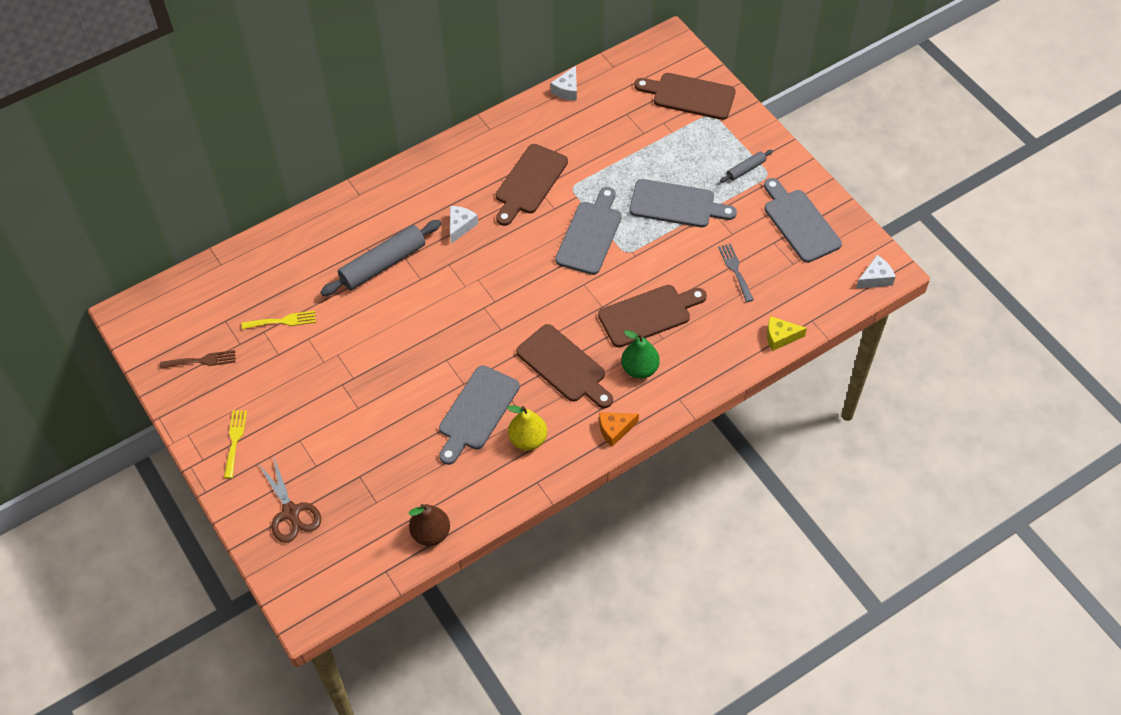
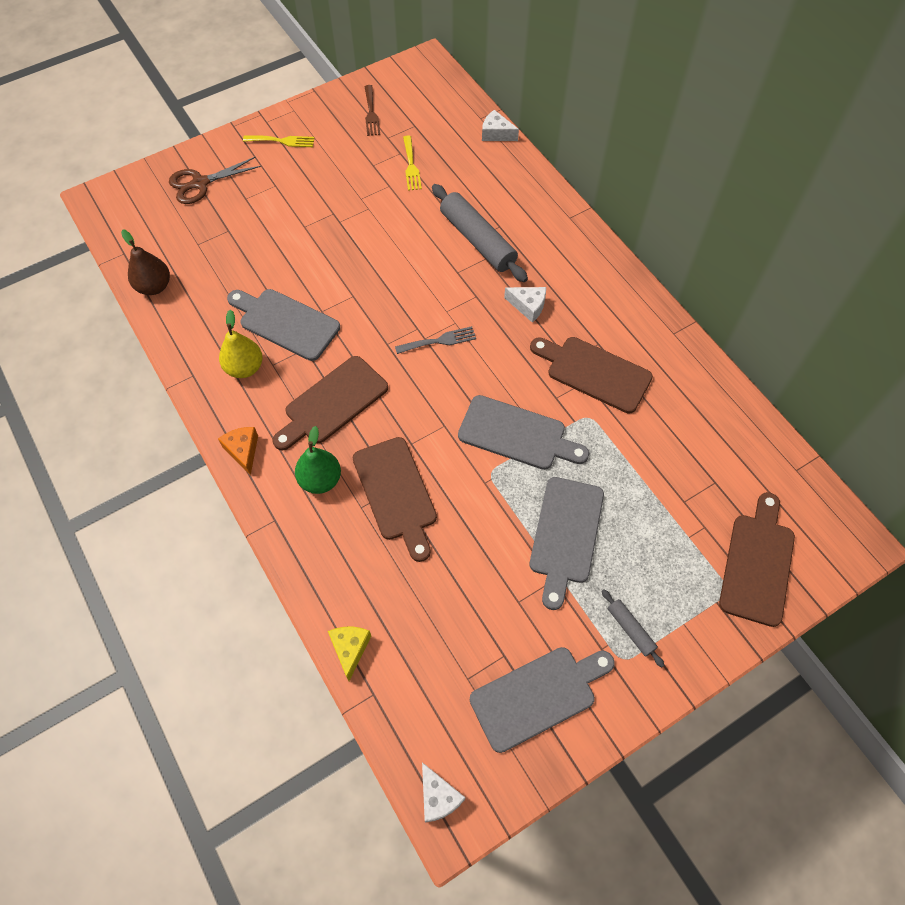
camera: 90 degrees right, 5 degrees up
(567, 90) = (747, 415): white cheese -> white cheese (496, 134)
(735, 270) = (459, 600): grey fork -> grey fork (439, 341)

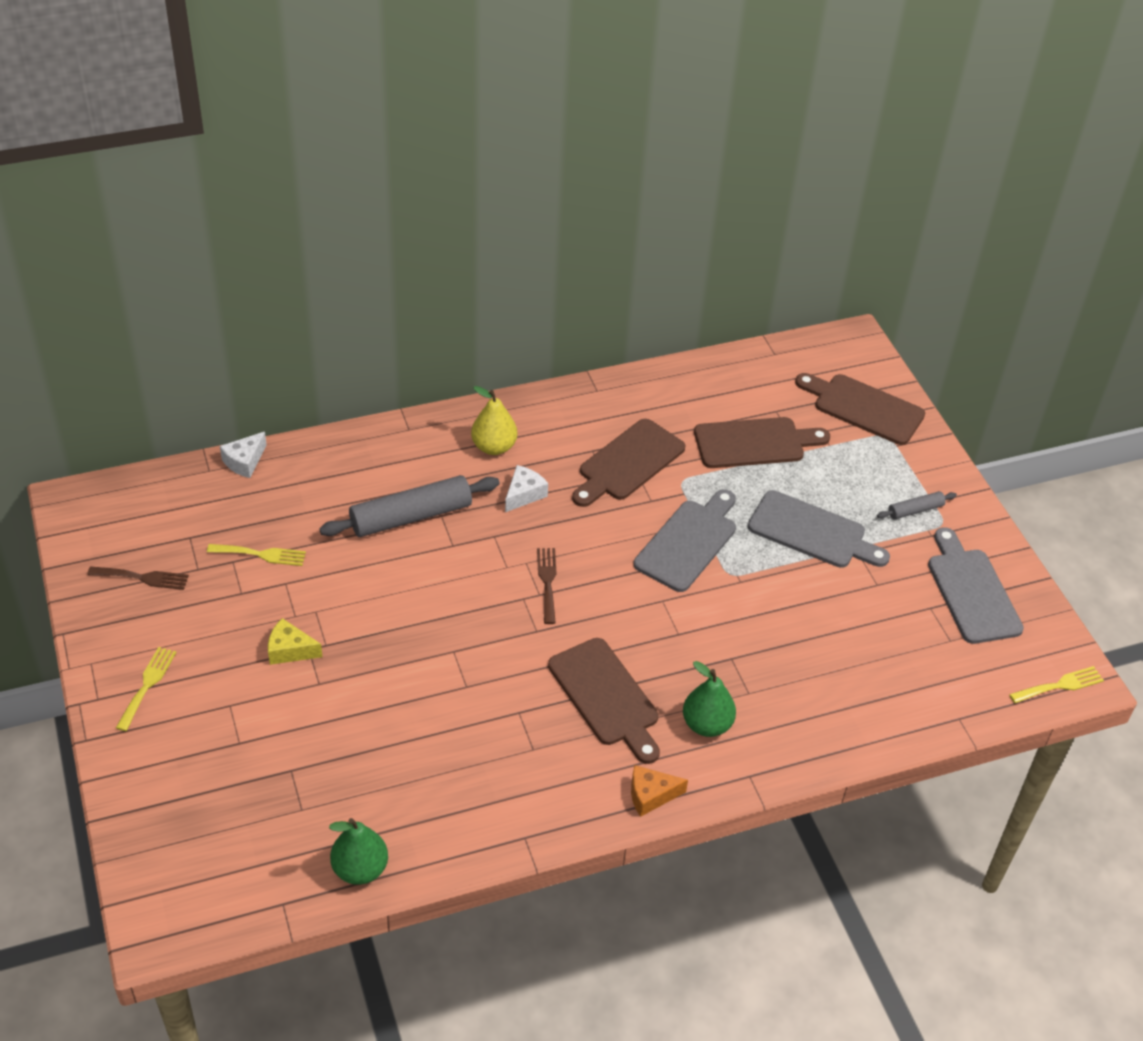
camera: 80 degrees left, 15 degrees down
(154, 286) = (360, 869): brown pear -> green pear
(200, 183) = (185, 794): brown scissors -> none
(245, 368) = (529, 779): yellow pear -> yellow pear (494, 447)
(285, 323) = (472, 726): grey cutting board -> none
(350, 649) = (910, 730): yellow cheese -> yellow cheese (290, 650)
(396, 493) = (738, 658): brown cutting board -> brown cutting board (754, 443)
(438, 797) = (1060, 685): white cheese -> yellow fork
(439, 341) = (547, 581): grey fork -> brown fork

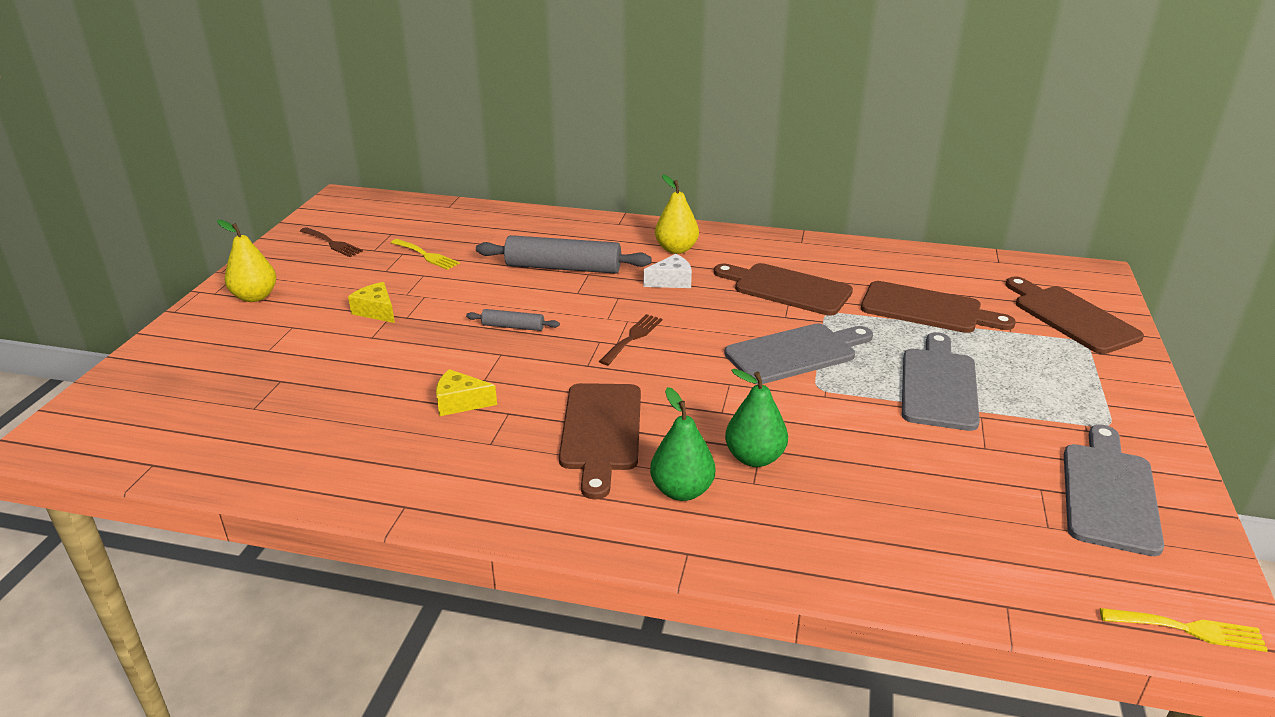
camera: 35 degrees right, 15 degrees down
(147, 685) = (255, 297): yellow fork -> yellow pear
(244, 461) = (478, 209): white cheese -> none
(360, 869) = (240, 467): green pear -> green pear (754, 458)
(471, 720) = (460, 402): none -> yellow cheese
(628, 463) = (787, 289): brown cutting board -> brown cutting board turned 45 degrees clockwise
(651, 795) = (563, 525): orange cheese -> none
(812, 532) = (938, 385): grey cutting board -> grey cutting board turned 135 degrees counterclockwise
(915, 510) = (1079, 404): grey rolling pin -> grey rolling pin (513, 326)

